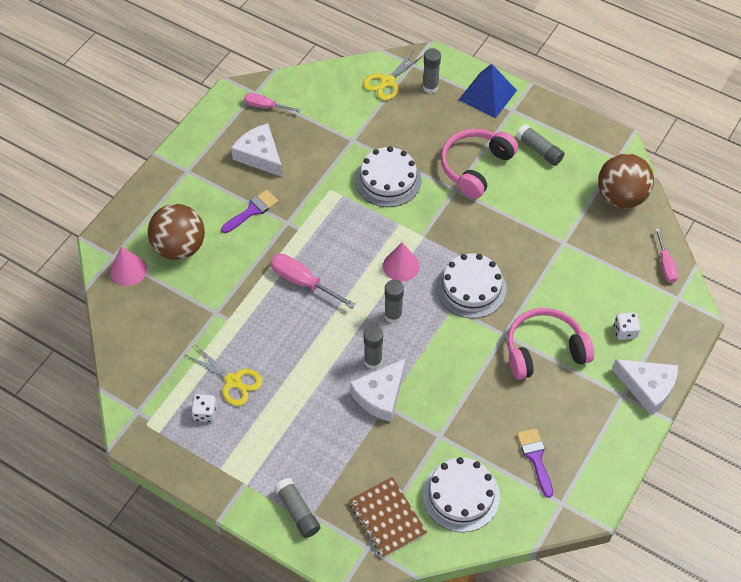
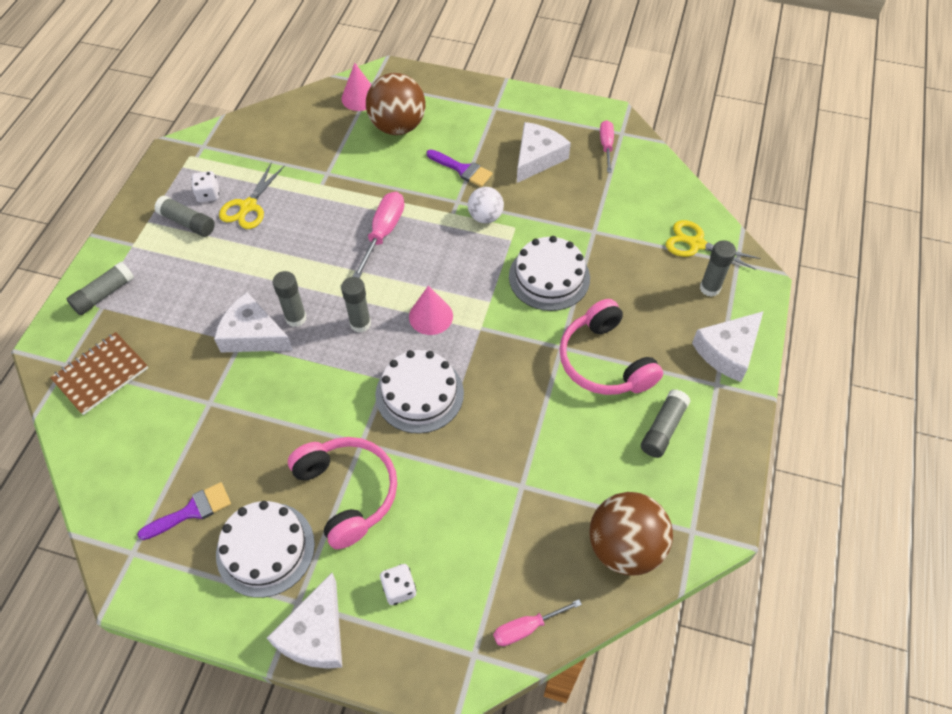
camera: 75 degrees right, 0 degrees up
(234, 434) = (187, 222): none -> grey glue stick
(311, 206) = (485, 217): none -> white ball
(461, 495) = (134, 440): white cake -> white cake (265, 549)
(475, 167) = (604, 361): pink headphones -> pink headphones turned 135 degrees counterclockwise
(487, 95) = (728, 351): blue pyramid -> white cheese

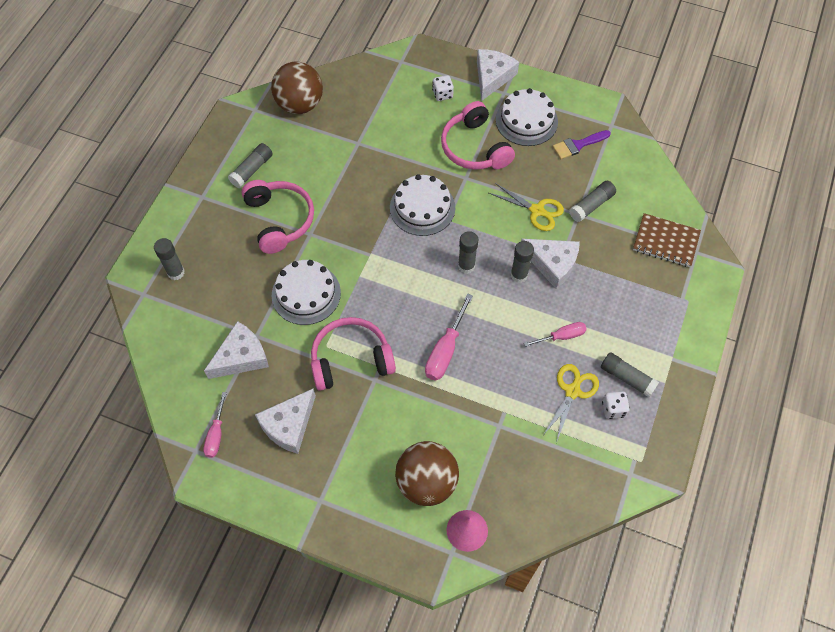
camera: 175 degrees left, 5 degrees up
(101, 374) = (665, 241): brown notebook -> brown notebook turned 60 degrees clockwise
(104, 294) = (683, 310): grey glue stick -> grey glue stick (591, 205)
(431, 316) = (409, 267): pink cone -> none
(462, 169) = (365, 417): purple brush -> none
(485, 217) = (351, 359): white ball -> pink headphones
(526, 628) = (368, 71): pink screwdriver -> pink screwdriver (561, 336)
(696, 244) = (170, 314): yellow scissors -> yellow scissors (537, 211)
(728, 351) = (183, 220): white cheese -> white cheese (241, 357)

